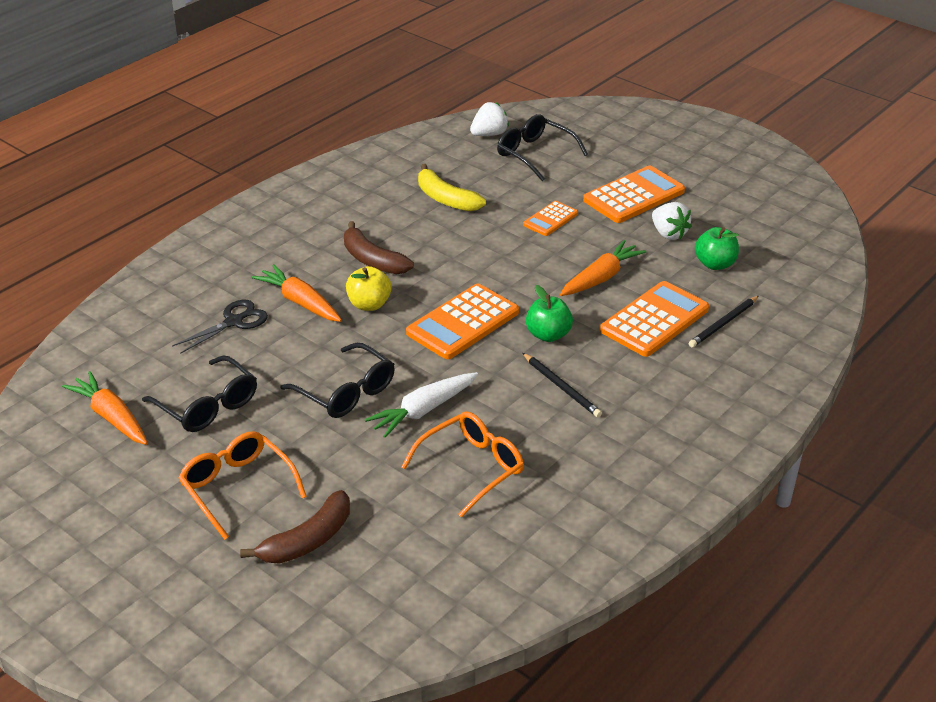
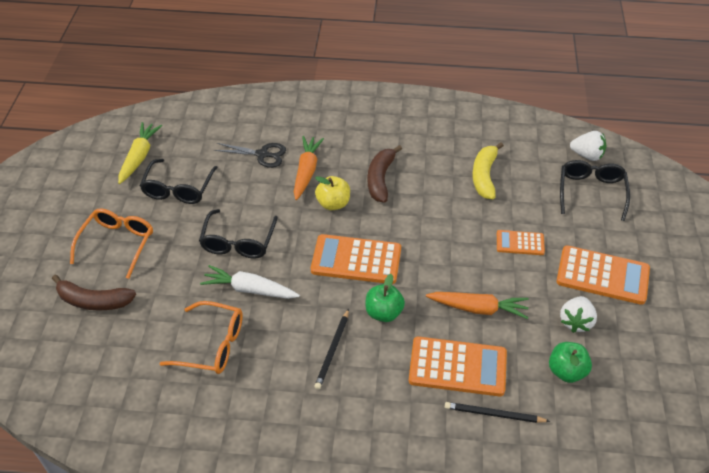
camera: 55 degrees right, 10 degrees up
(111, 417) = (139, 157): orange carrot -> yellow carrot

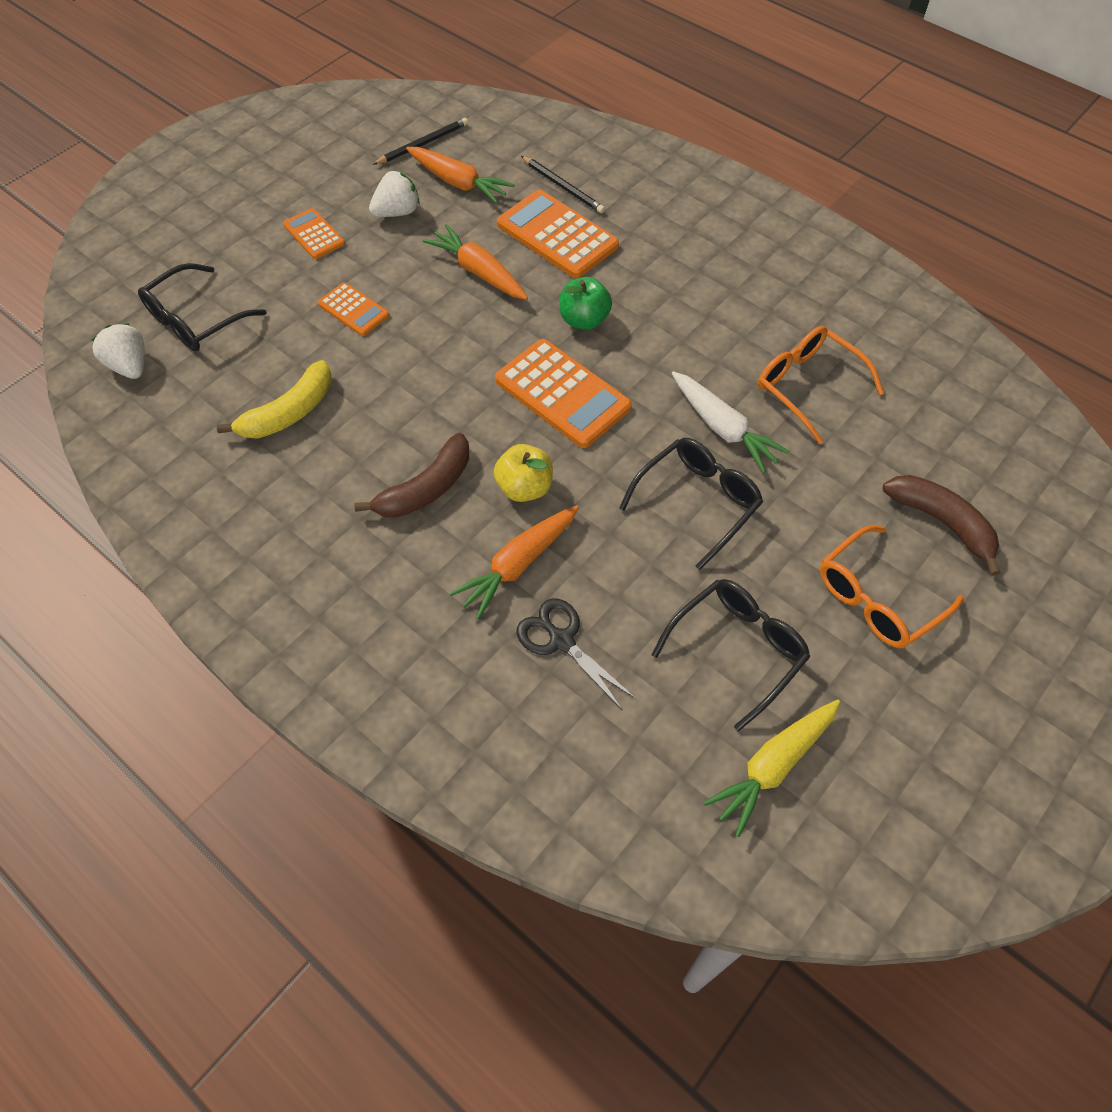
camera: 145 degrees left, 10 degrees up
(332, 350) = (673, 312): black pencil -> black pencil (423, 144)
(566, 371) = (458, 183): green apple -> orange carrot
(602, 276) = (314, 234): orange calculator -> orange calculator, size x0.56

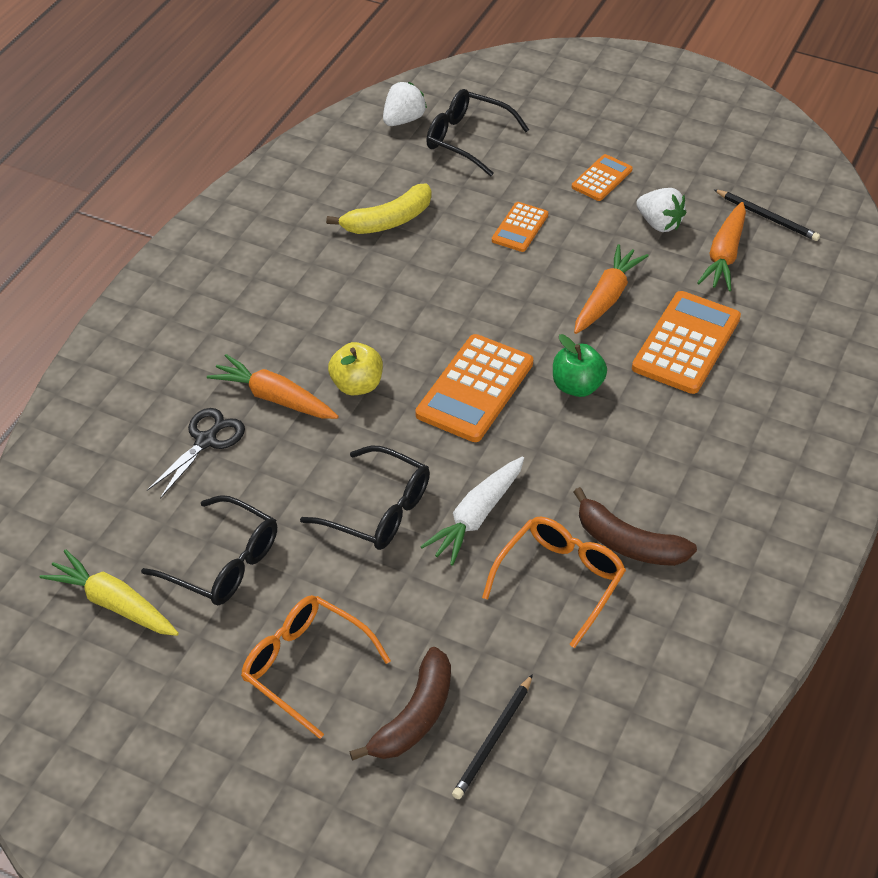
camera: 75 degrees right, 10 degrees down
(289, 412) = (388, 221): yellow banana -> yellow banana turned 60 degrees counterclockwise
(426, 488) = (336, 322): brown banana -> brown banana (628, 543)
(563, 187) = (762, 333): black pencil -> black pencil (493, 739)

